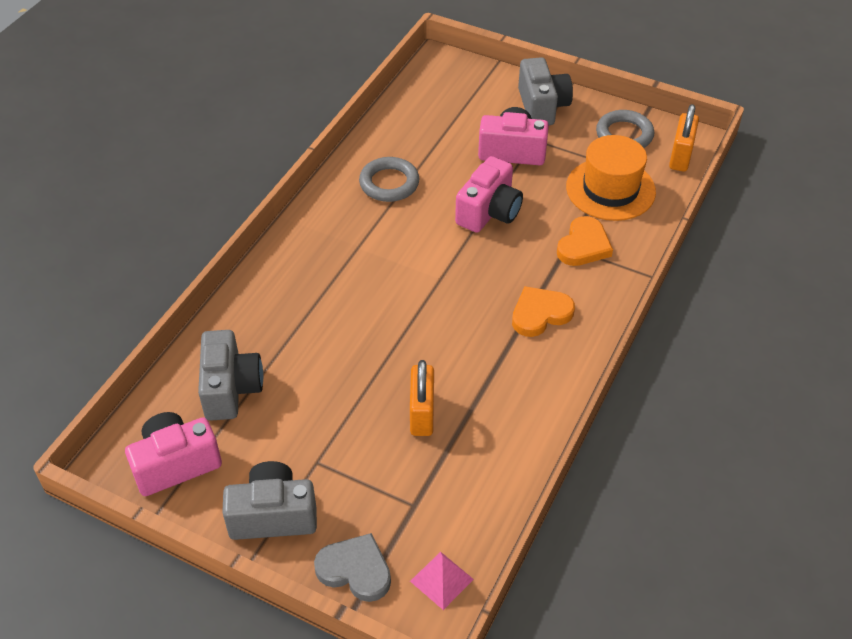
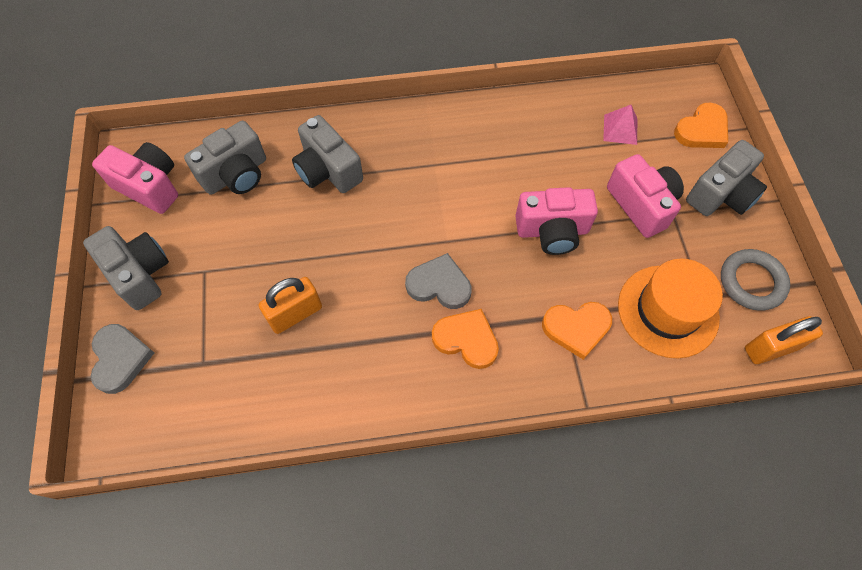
camera: 55 degrees right, 15 degrees up
(293, 319) = (328, 170): none -> grey camera
(389, 183) = (521, 142): grey ring -> none
(441, 580) = (143, 426): pink pyramid -> pink pyramid (620, 129)
(477, 304) = (439, 285): none -> grey heart
(479, 82) = (702, 130): none -> orange heart

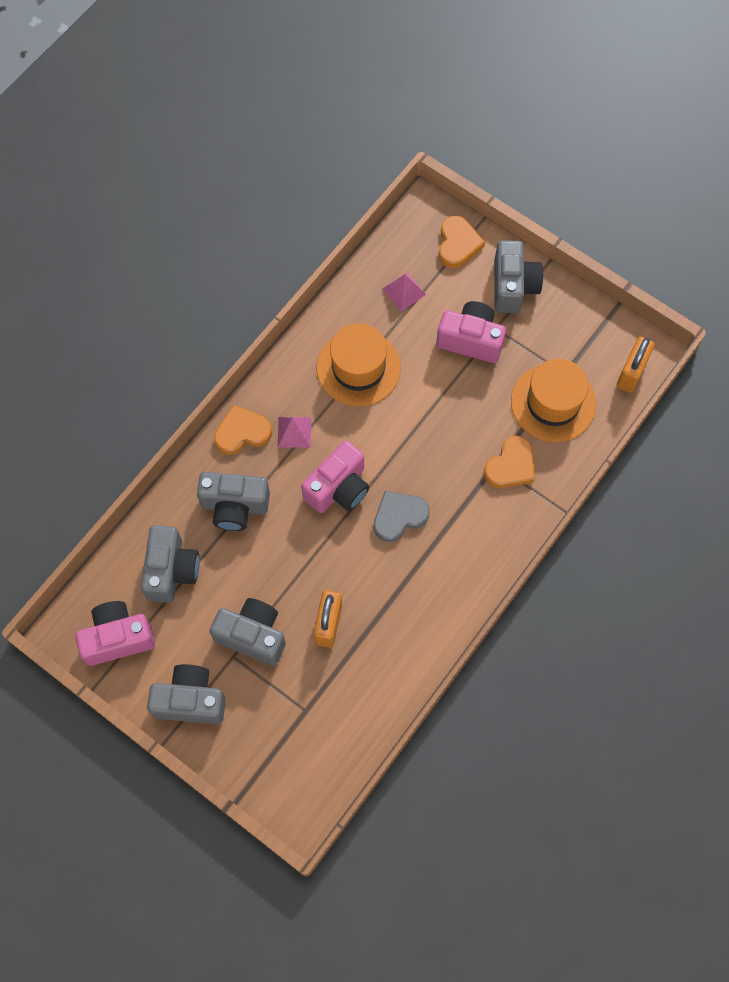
camera: 45 degrees left, 5 degrees up
(120, 359) = (248, 761): grey heart -> none
(234, 270) = (252, 635): none -> grey camera
(428, 157) = (294, 432): none -> pink pyramid
(466, 340) = (453, 536): orange heart -> orange heart (242, 432)
(526, 153) = (358, 368): none -> orange hat
(552, 231) = (432, 412): pink camera -> pink camera (338, 488)
(751, 282) = (584, 336): grey ring -> none

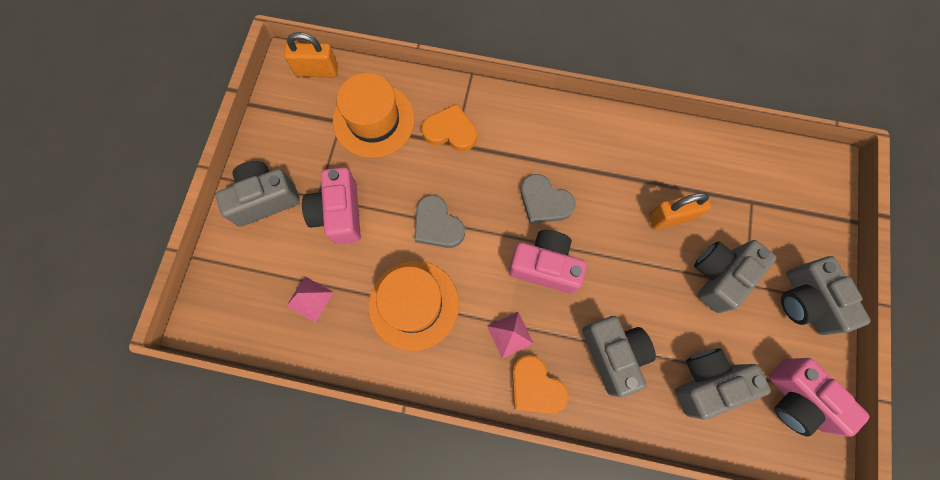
camera: 115 degrees left, 5 degrees up
(252, 635) = (719, 276): grey camera -> grey camera turned 45 degrees clockwise
(421, 415) = (437, 225): none -> grey heart
(458, 244) = (234, 269): orange heart -> none

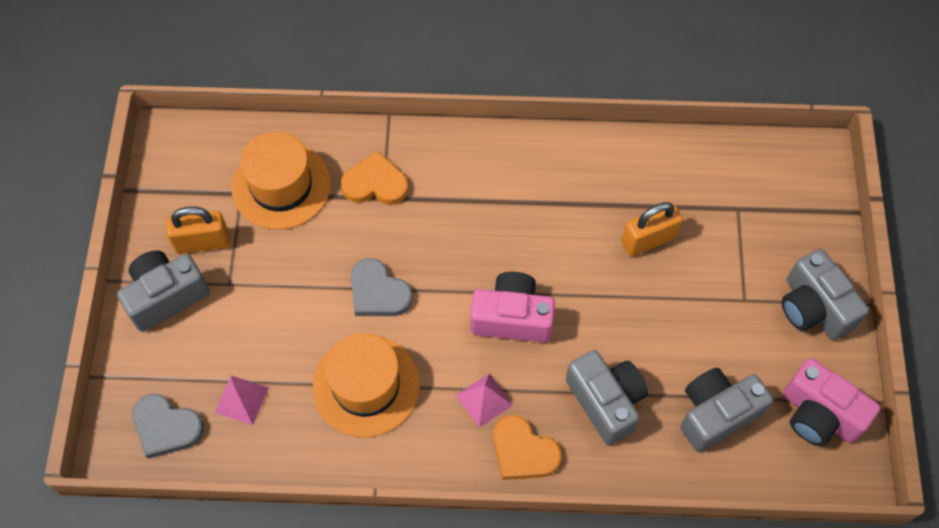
camera: 10 degrees left, 10 degrees down
(317, 71) = (201, 139): orange padlock -> orange padlock (202, 242)
(339, 213) = (259, 298): pink camera -> none
(544, 201) = (499, 246): grey heart -> grey heart (166, 427)
(719, 276) = (713, 296): grey camera -> none

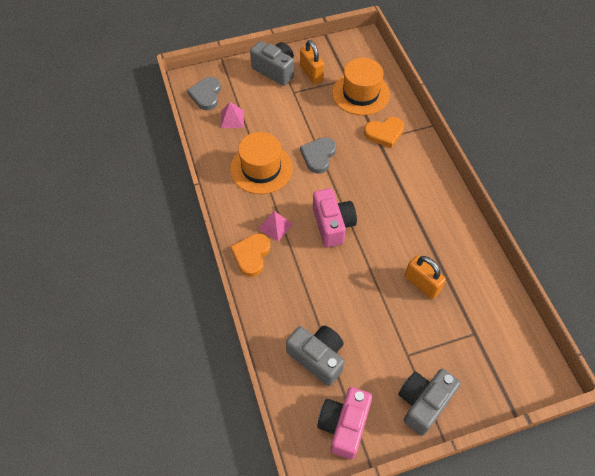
camera: 70 degrees right, 5 degrees down
(375, 184) = (384, 133): orange heart -> orange heart turned 90 degrees clockwise
(606, 401) = (300, 290): grey camera -> none

